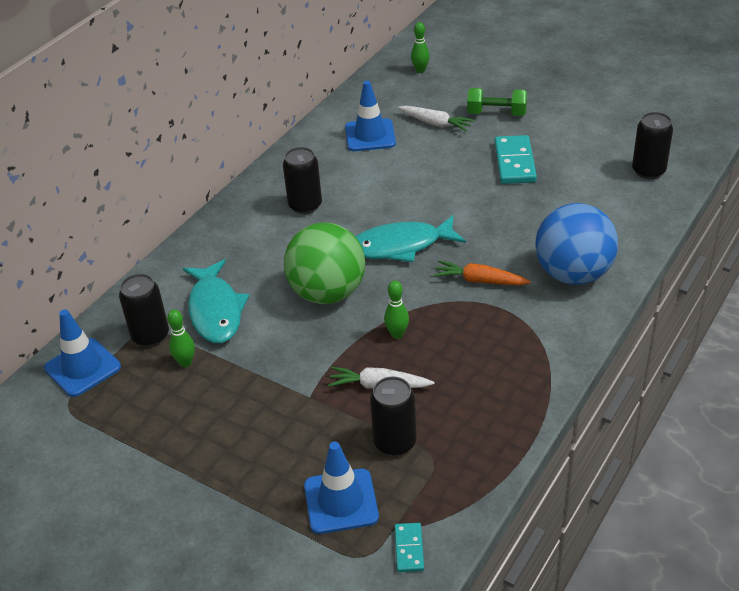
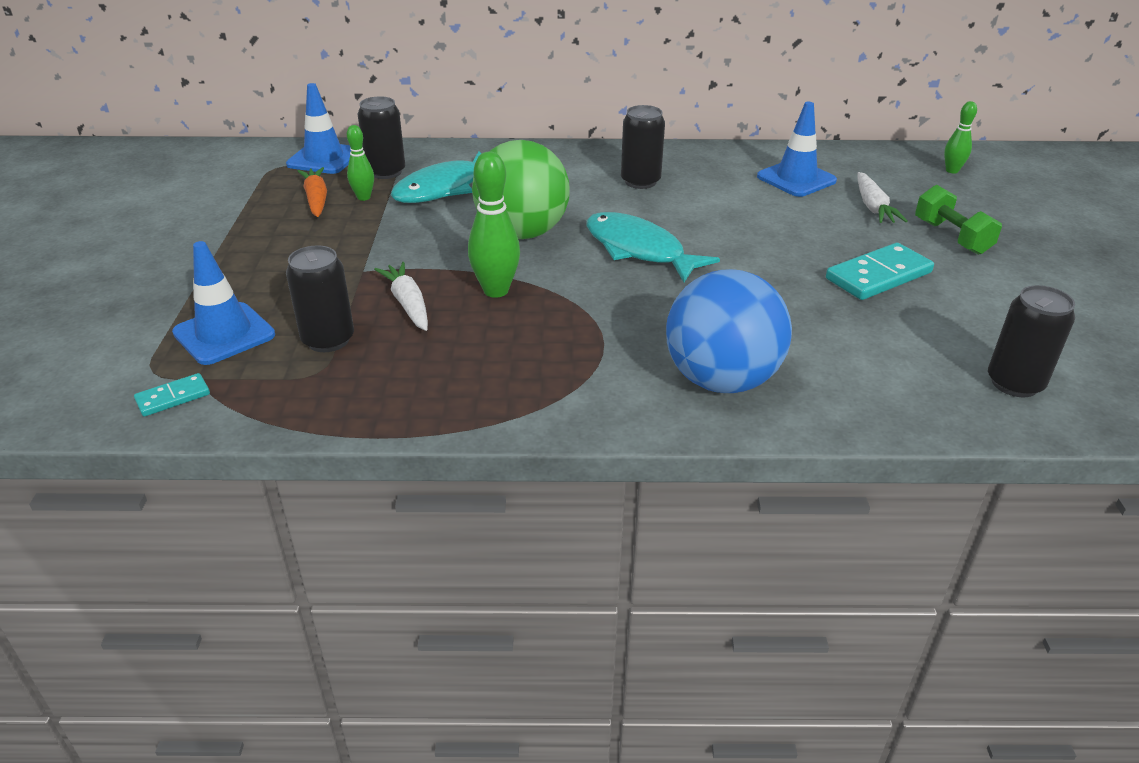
camera: 55 degrees right, 5 degrees down
(397, 334) = (496, 290): green bowling pin -> green bowling pin, size x1.66
(480, 281) = (635, 316): orange carrot -> orange carrot (316, 199)

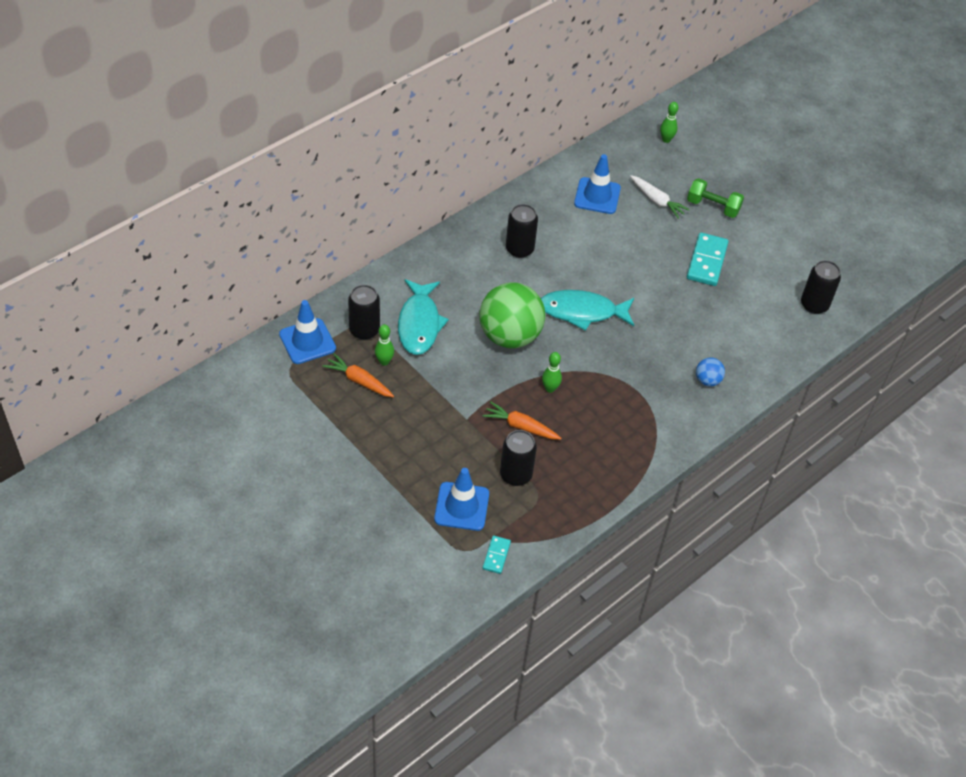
camera: 45 degrees left, 15 degrees up
(408, 304) = (521, 426): white carrot -> orange carrot
(496, 290) = (550, 389): green bowling pin -> green bowling pin, size x0.60
(721, 380) = (707, 380): blue ball -> blue ball, size x0.44

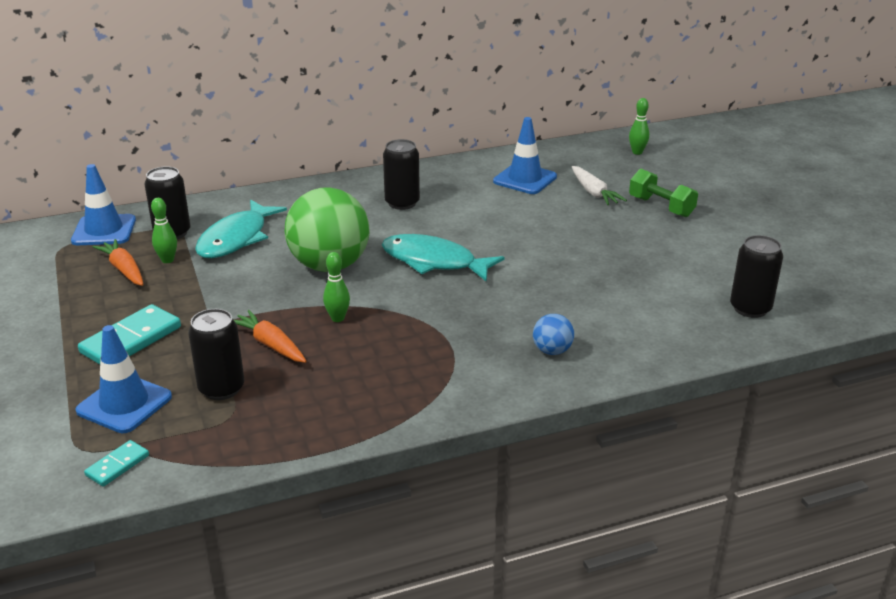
camera: 25 degrees right, 20 degrees down
(707, 261) = (624, 247): turquoise domino -> turquoise domino (131, 340)

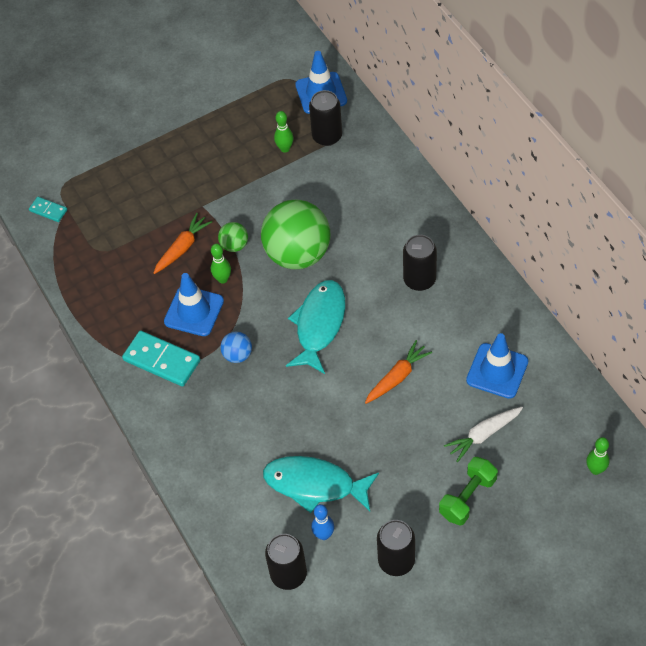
camera: 85 degrees right, 25 degrees up
(124, 270) = (265, 128): orange carrot -> orange carrot (397, 377)
(124, 404) = (106, 191): blue traffic cone -> blue traffic cone (194, 311)
(131, 340) = (176, 167): turquoise domino -> turquoise domino (161, 360)
(221, 388) = (128, 236): black can -> black can (396, 561)
(236, 238) = (327, 180): turquoise fish -> turquoise fish (315, 484)
(291, 306) = (234, 245): none -> green ball
(552, 351) = (201, 427): blue ball -> blue ball (237, 355)
(701, 283) = (324, 535): none -> blue bowling pin

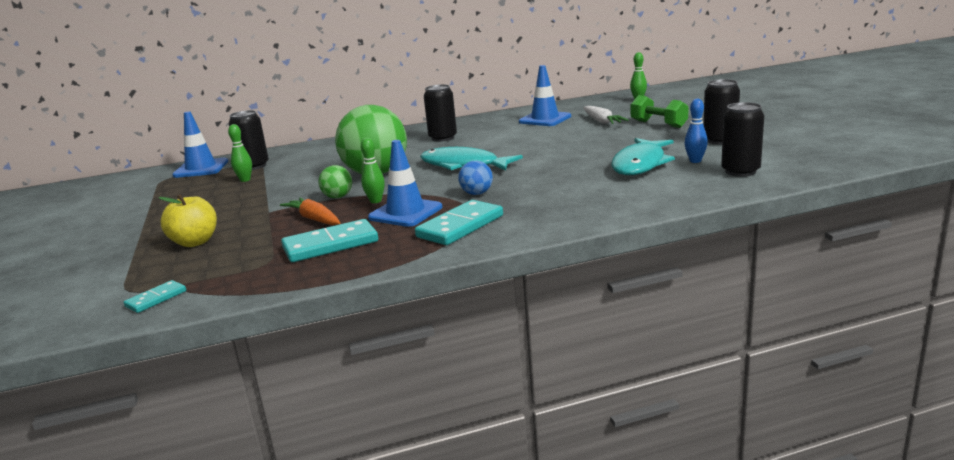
camera: 80 degrees left, 35 degrees down
(130, 280) = (330, 245): none -> turquoise domino
(139, 184) = (195, 242): none -> yellow apple
(397, 377) = (536, 142): orange carrot -> none

